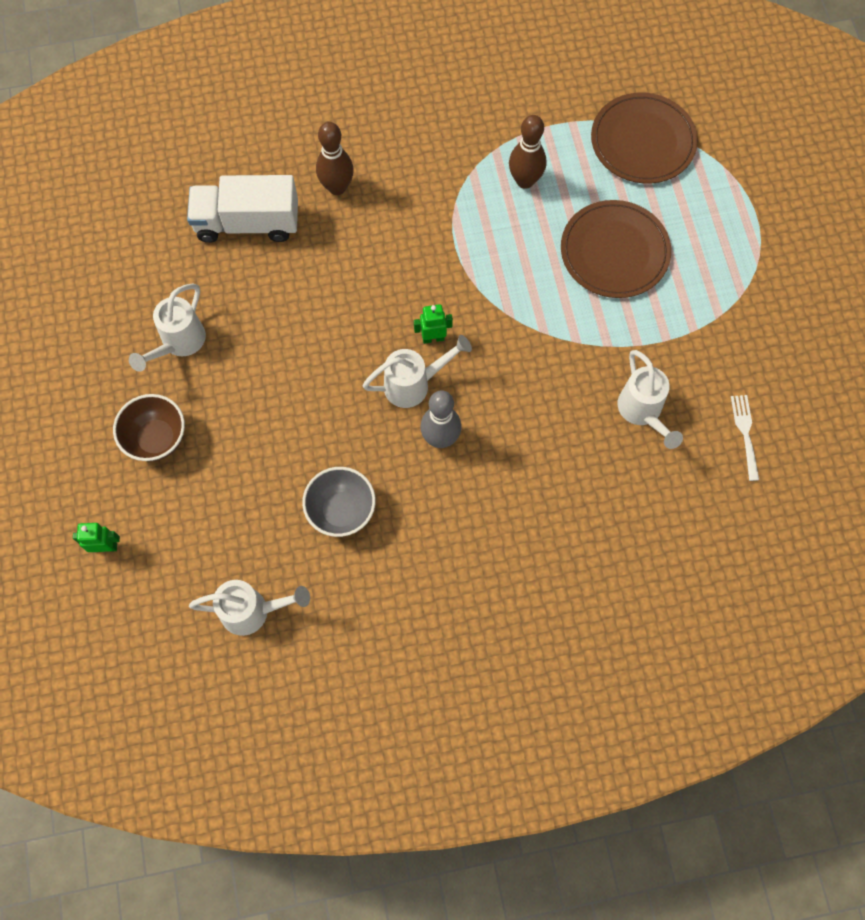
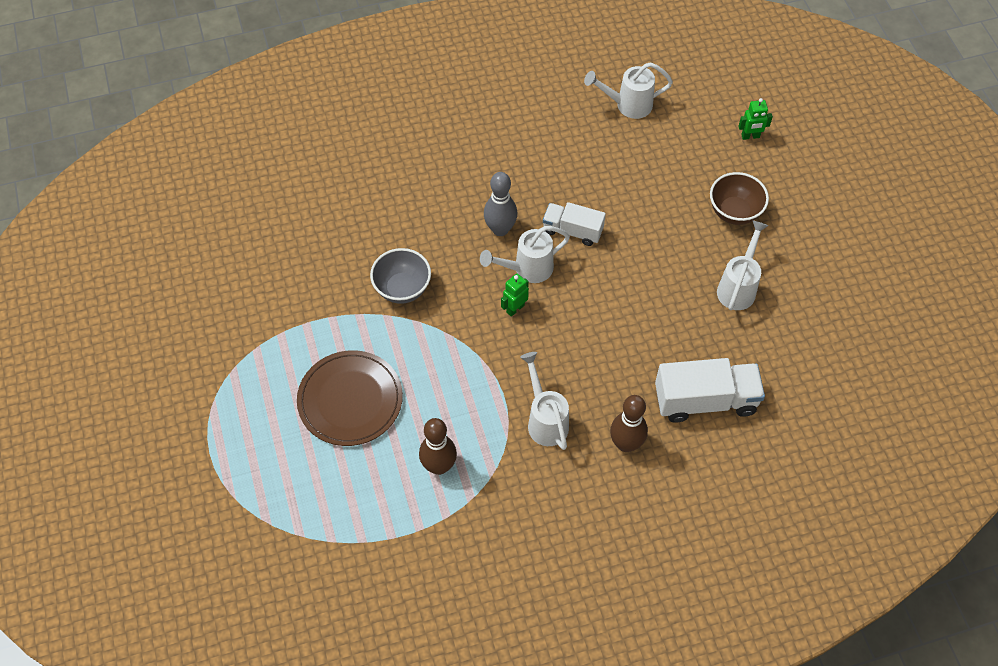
camera: 175 degrees right, 10 degrees down
(341, 511) = (573, 172): grey bowl -> grey bowl (402, 289)
(354, 429) = (572, 231): none -> white truck
(433, 338) = (515, 308): green robot -> green robot turned 150 degrees clockwise
(642, 412) = (330, 261): white watering can -> white watering can (545, 420)
(643, 141) = (317, 520): brown plate -> none
(745, 433) = (244, 252): white fork -> none

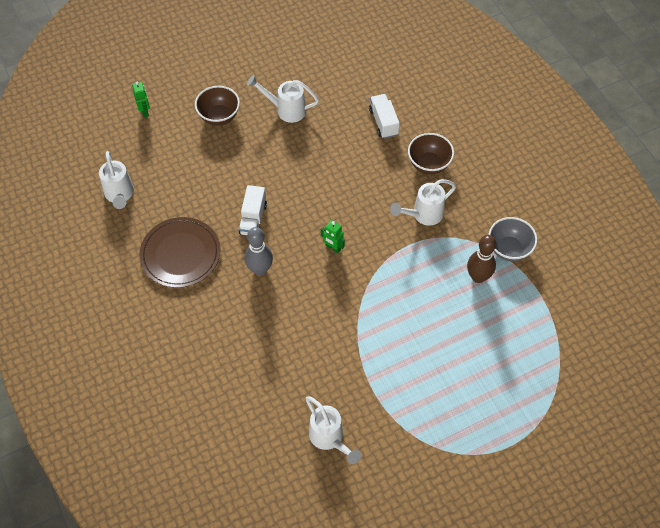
camera: 100 degrees left, 0 degrees up
(350, 400) = (440, 349): brown plate -> brown plate (180, 254)
(402, 289) = (330, 331): grey bowl -> grey bowl (509, 249)
(527, 269) = (295, 245): white watering can -> white watering can (329, 439)
(626, 444) = (429, 164): brown bowling pin -> brown bowl
(705, 400) = (383, 122): white truck -> white truck, size x0.63

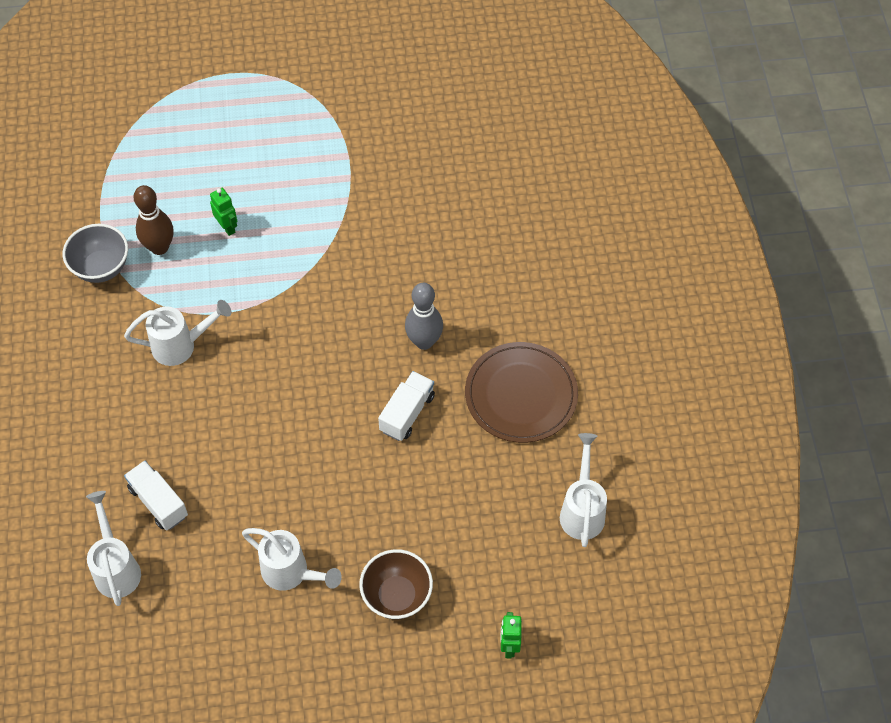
camera: 160 degrees left, 0 degrees up
(329, 439) = (419, 134): white watering can -> white watering can (116, 567)
(333, 248) = (319, 339): green robot -> green robot (227, 227)
(383, 122) = (158, 502): white truck -> white truck turned 135 degrees clockwise
(429, 164) = (132, 414): brown bowl -> none

